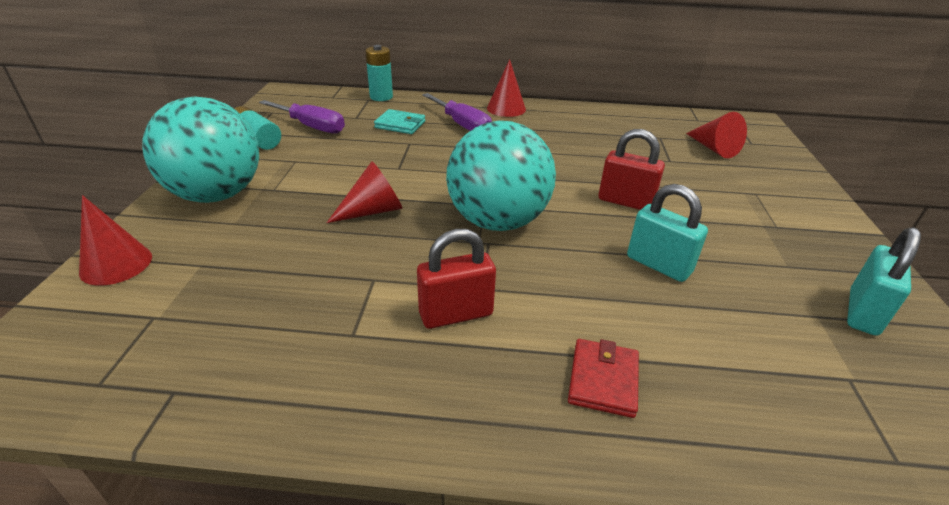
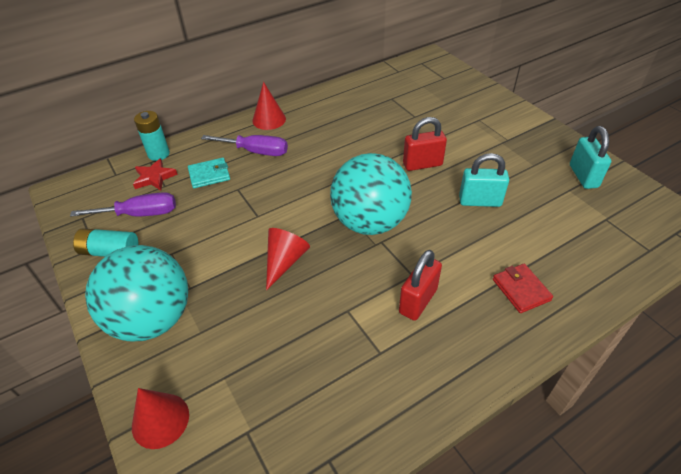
camera: 35 degrees left, 10 degrees up
(356, 109) = (154, 177): none -> red star
(713, 148) = (429, 93): red cone -> none

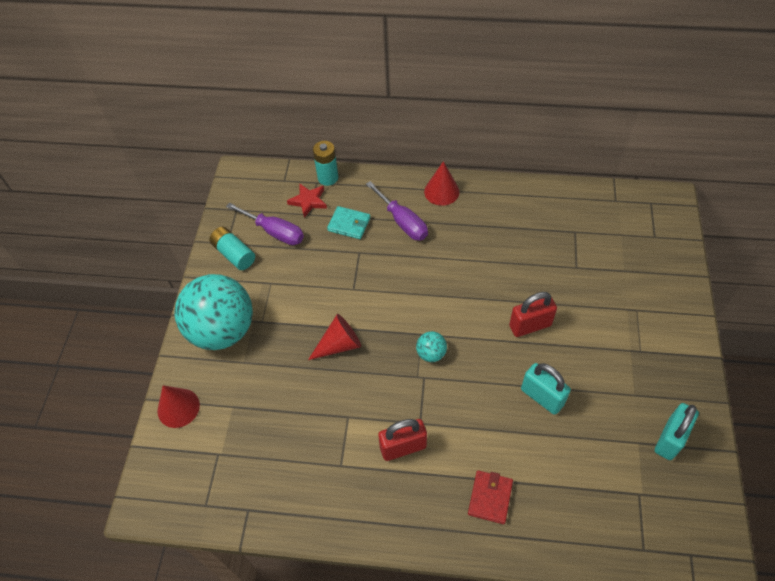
camera: 40 degrees right, 10 degrees up
(369, 222) = (431, 353): turquoise ball -> turquoise ball, size x0.40
(422, 164) = (530, 325): red padlock -> red padlock turned 45 degrees counterclockwise

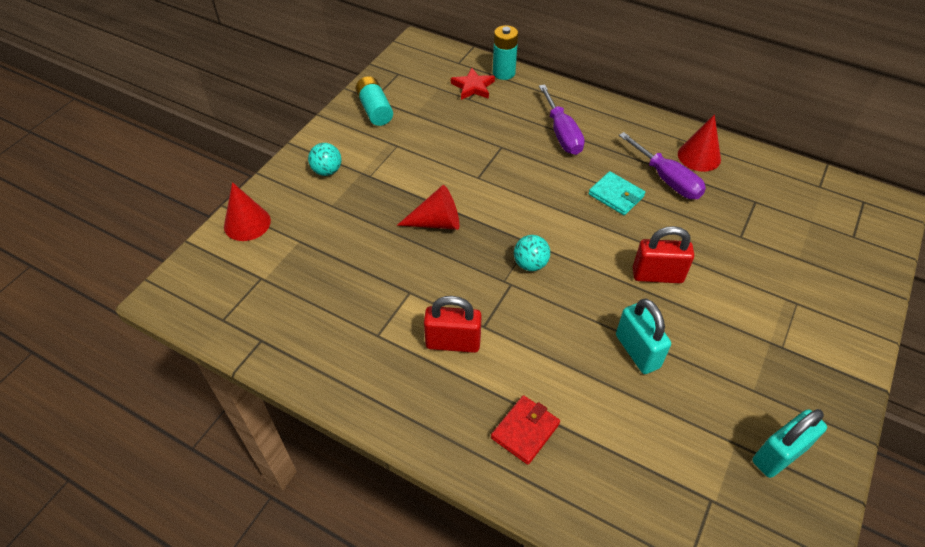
camera: 20 degrees right, 5 degrees down
(222, 330) = (327, 171): turquoise ball -> turquoise ball, size x0.40
(275, 232) = (425, 103): purple screwdriver -> purple screwdriver (667, 179)
(349, 224) = (504, 119): turquoise wallet -> turquoise wallet (616, 195)
(441, 191) = (618, 119): red cone -> red cone (699, 156)

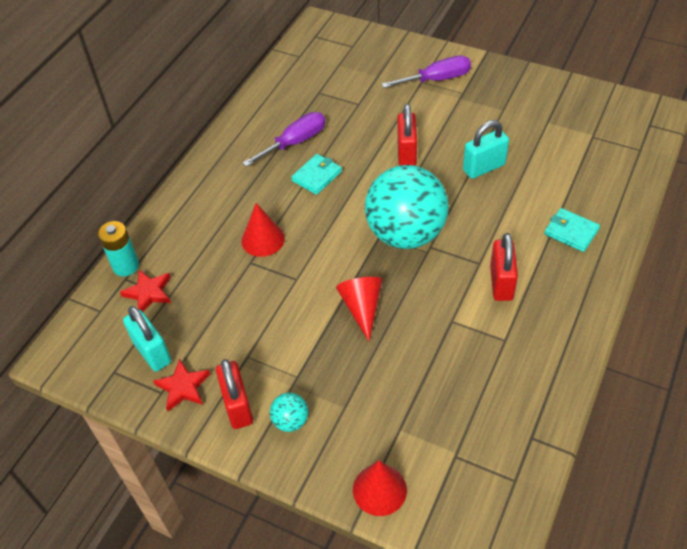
camera: 90 degrees left, 0 degrees up
(349, 140) = (237, 406): none -> red padlock
(375, 110) = (183, 387): turquoise battery -> red star
(525, 431) = (571, 232): red wallet -> turquoise wallet
(530, 264) = (406, 234): turquoise ball -> turquoise ball, size x2.48
(562, 133) = (231, 214): purple screwdriver -> purple screwdriver (437, 79)
(699, 156) = (264, 121): red cone -> red cone (263, 239)
(779, 455) = (550, 103): turquoise padlock -> turquoise padlock (152, 352)

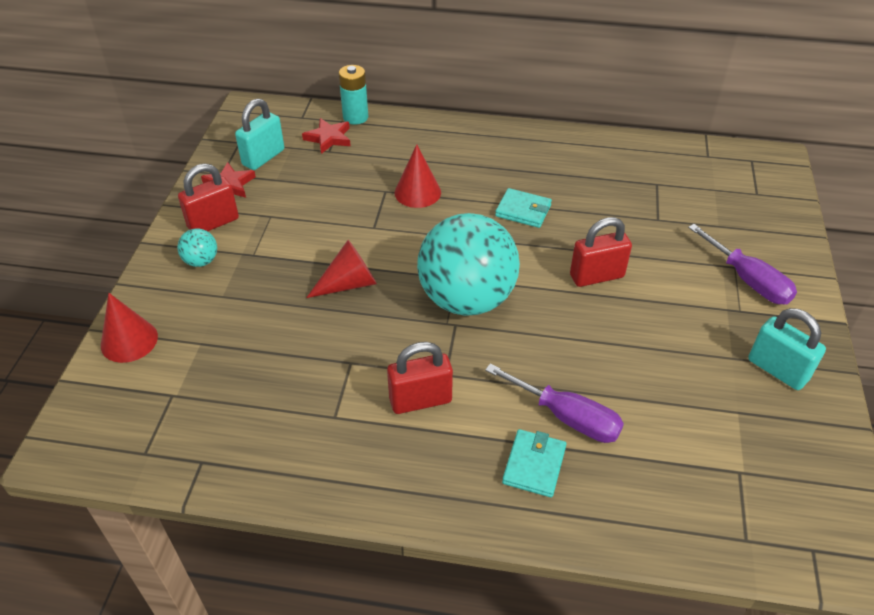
camera: 70 degrees right, 5 degrees down
(295, 142) = (566, 183): purple screwdriver -> purple screwdriver (567, 417)
(484, 167) = (609, 354): turquoise padlock -> turquoise padlock (777, 370)

